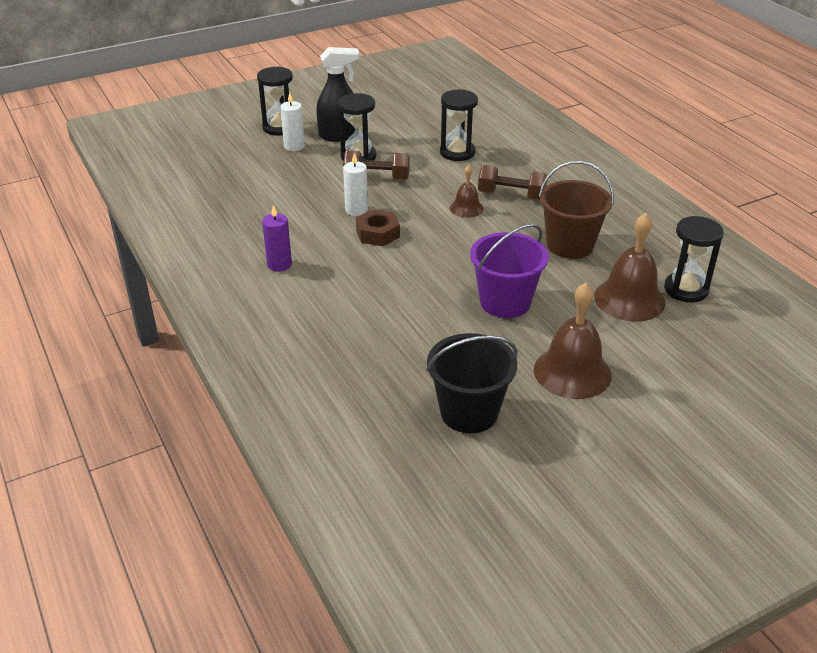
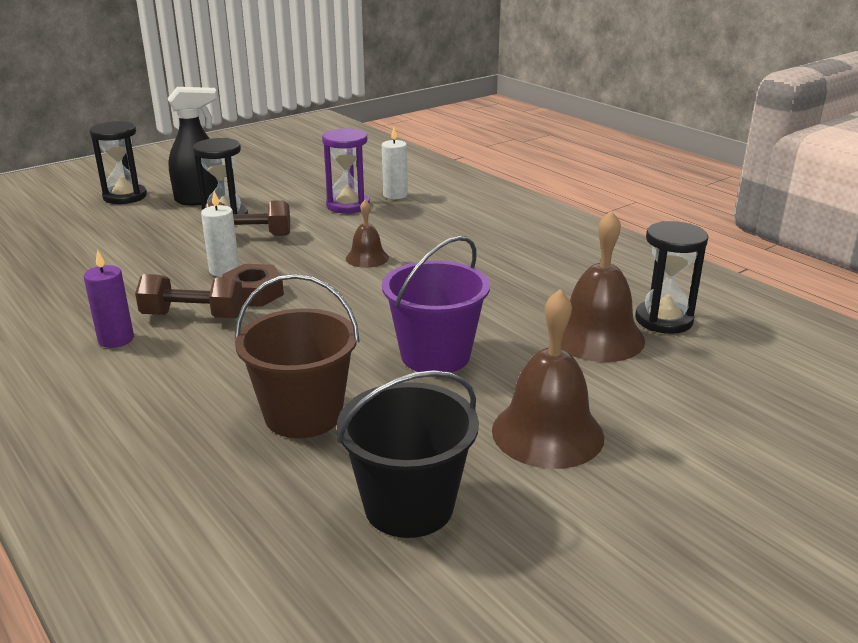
camera: 10 degrees left, 10 degrees down
(294, 146) = (143, 213): white candle -> white candle (395, 195)
(457, 152) = (348, 205): black hourglass -> purple hourglass
(511, 195) = (421, 241): brown dumbbell -> brown dumbbell (193, 316)
(570, 245) = (505, 285): brown bucket -> brown bucket (303, 415)

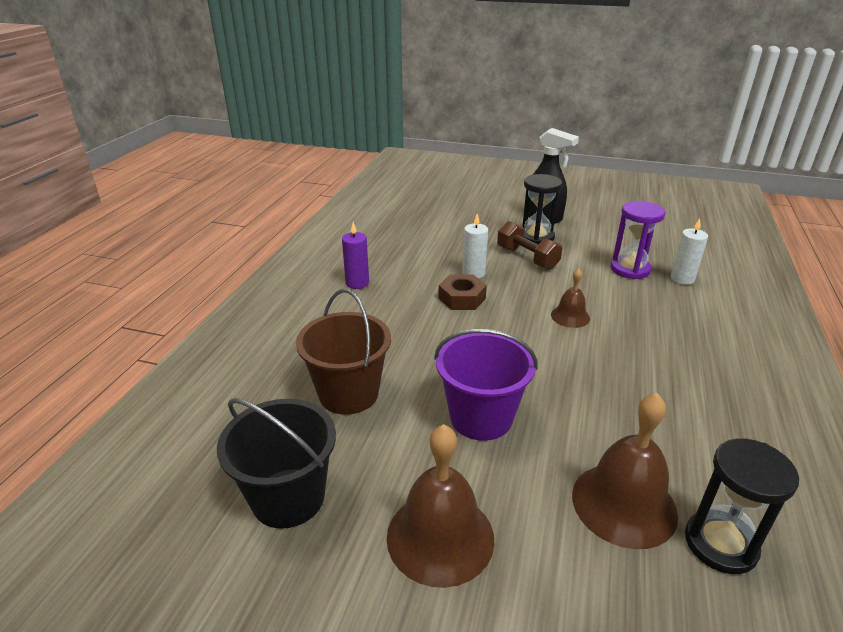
camera: 55 degrees right, 5 degrees up
(125, 196) = (507, 196): black hourglass -> none
(193, 316) = (409, 292): brown dumbbell -> none

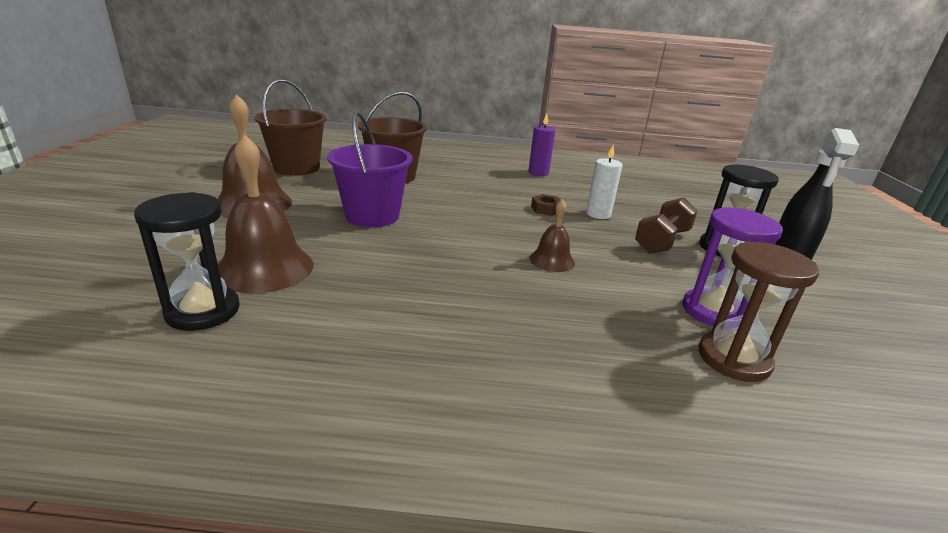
camera: 75 degrees right, 5 degrees down
(288, 497) = (296, 168): black bucket -> brown bucket
(462, 298) = (546, 209): brown nut -> brown nut, size x0.65
(682, 279) = (733, 359): white candle -> brown hourglass

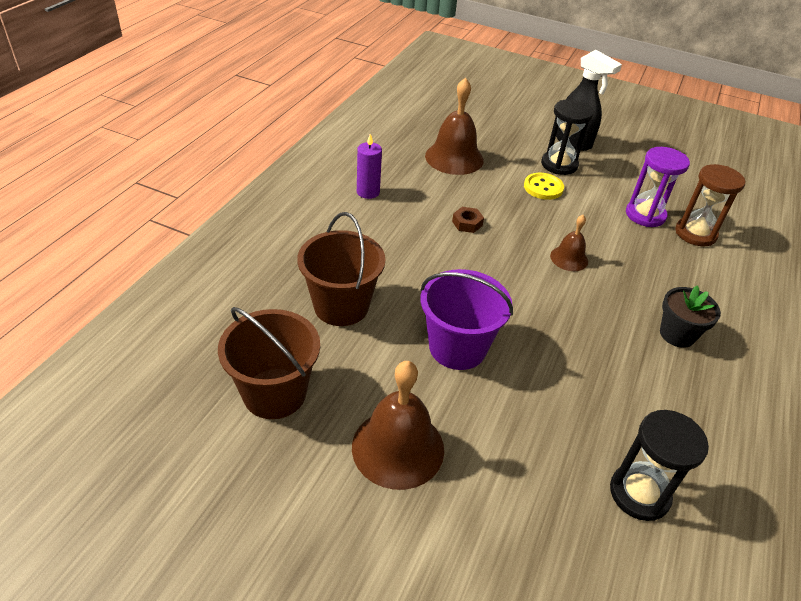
camera: 70 degrees left, 15 degrees up
(265, 268) = (565, 446): brown bell -> brown bell (454, 158)
(478, 338) = (677, 334): none -> black flower pot
(598, 214) = (485, 197): white candle -> none
(662, 241) = (543, 187): brown dumbbell -> yellow button

